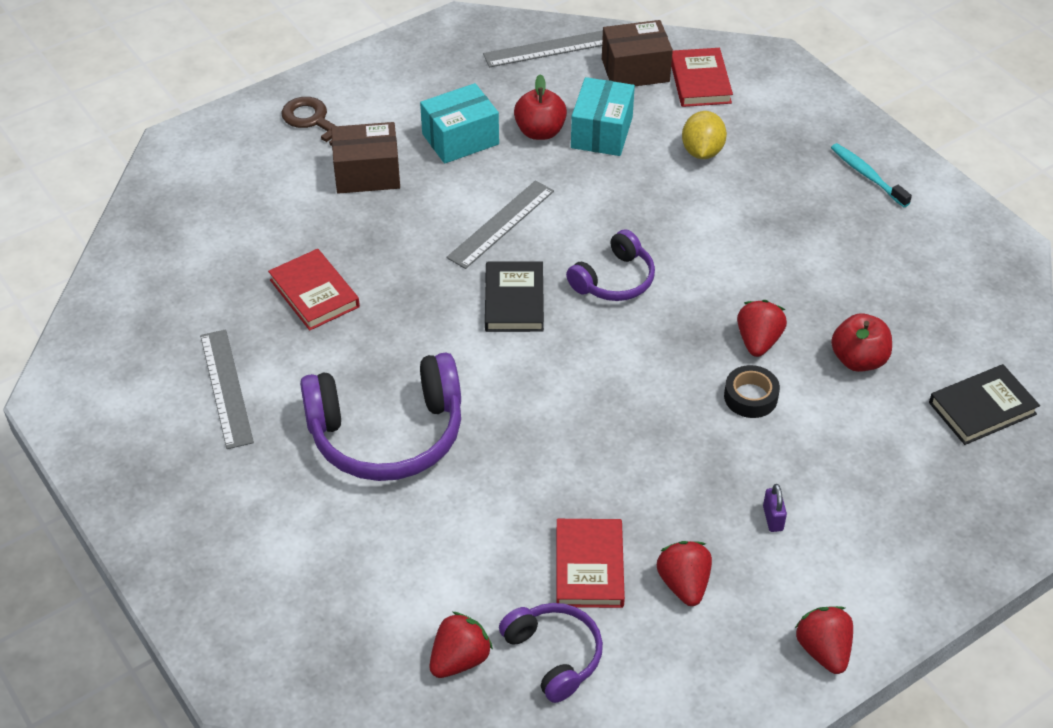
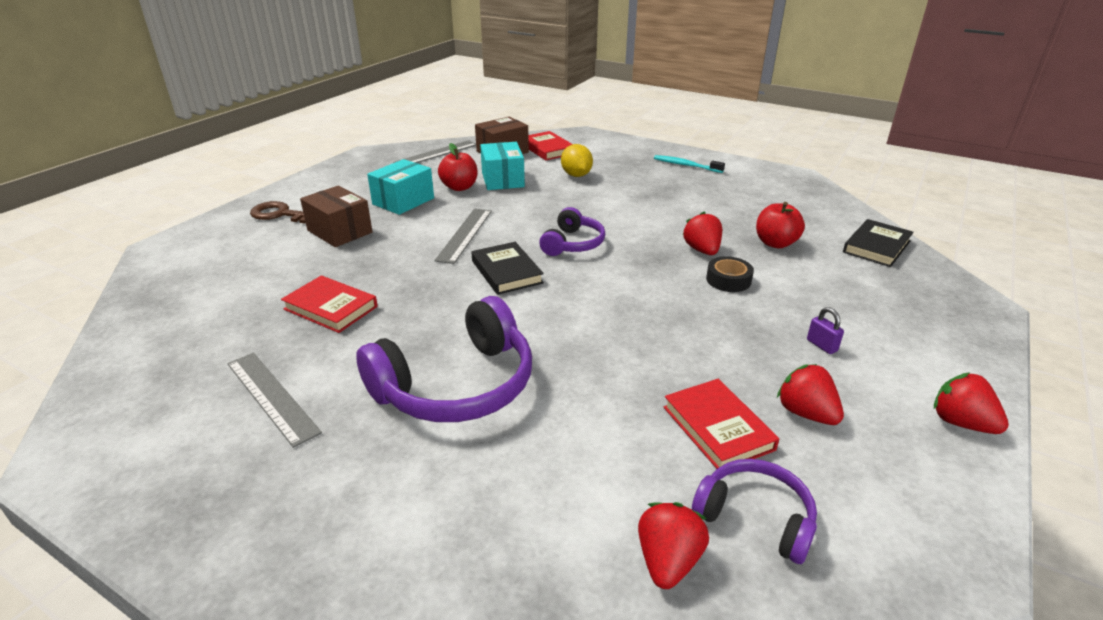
camera: 25 degrees left, 15 degrees down
(367, 173) = (340, 231): brown box -> brown box turned 75 degrees clockwise

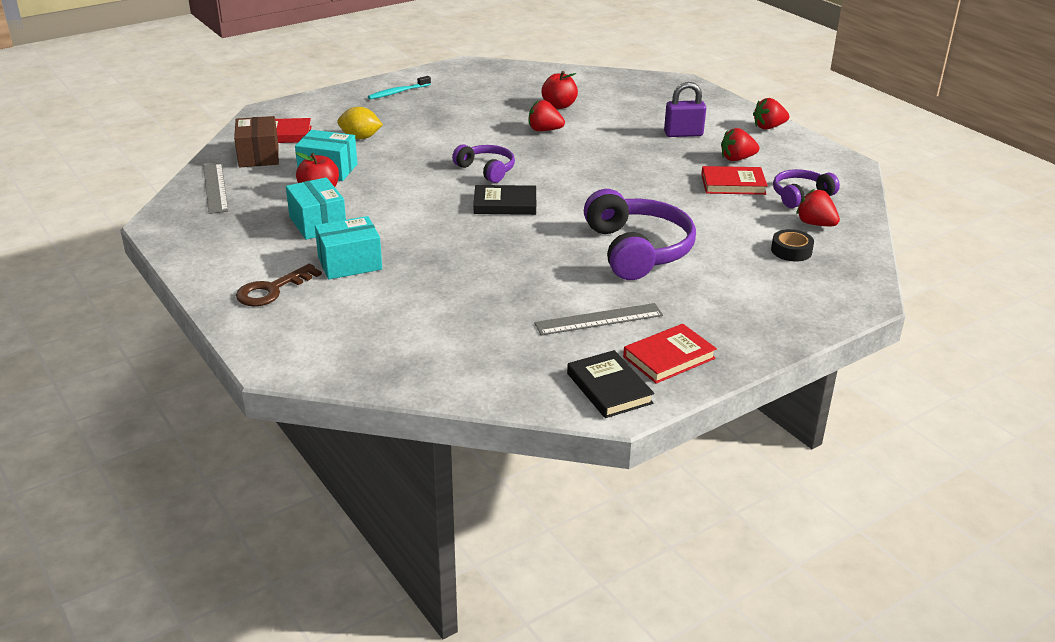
camera: 65 degrees left, 0 degrees up
(331, 308) = (492, 283): red book -> red book (669, 357)
(340, 231) = (350, 263): brown box -> turquoise box
(465, 235) = (423, 208): grey ruler -> none
(728, 280) = (591, 135): black tape -> black tape (791, 251)
(821, 345) = (683, 134): purple padlock -> purple padlock, size x1.88
(876, 247) = (594, 80): black book -> black book (609, 388)

